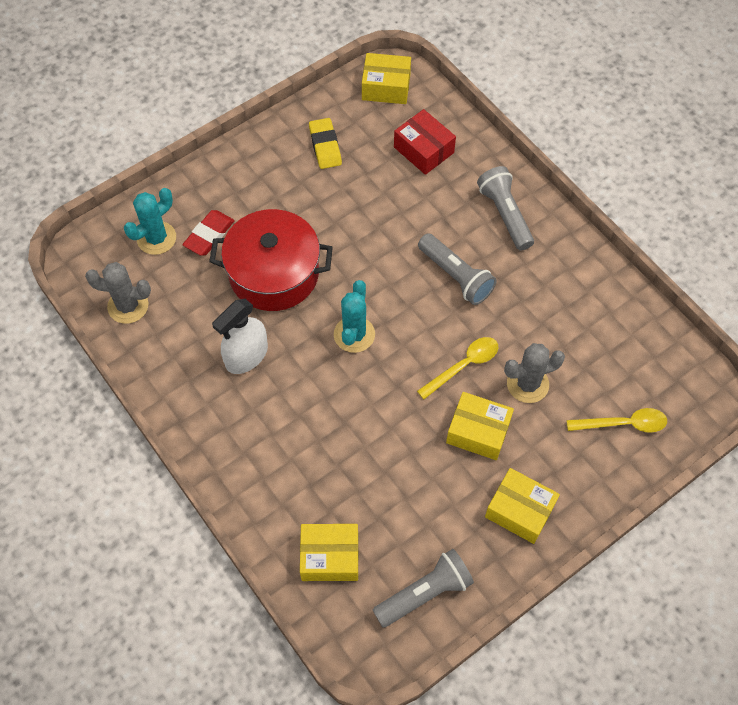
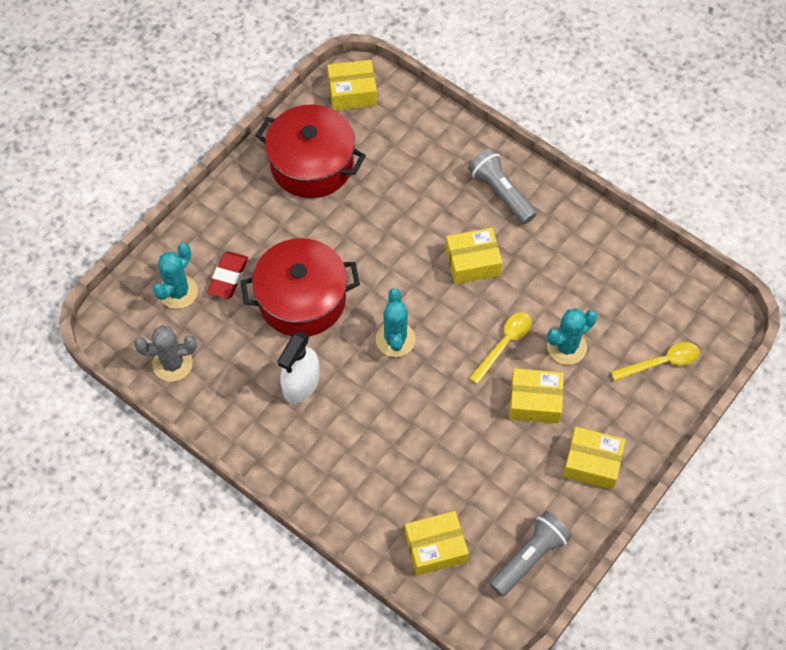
camera: 15 degrees left, 0 degrees up
(325, 146) = (312, 164): yellow eraser -> red pot
(423, 150) = (407, 147): red box -> none
(455, 276) = (472, 262): grey flashlight -> yellow box
(527, 384) = (566, 347): grey cactus -> turquoise cactus

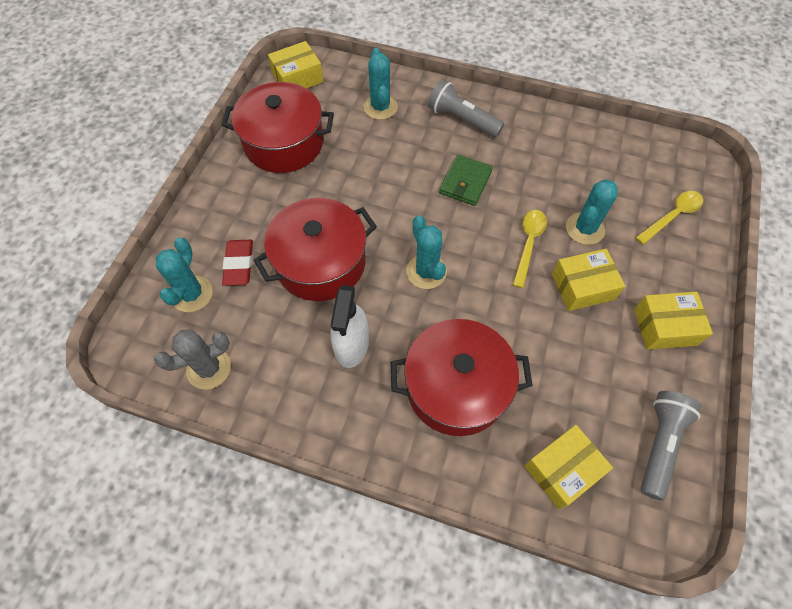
camera: 20 degrees left, 0 degrees up
(376, 451) = (456, 387): none -> red pot
(423, 153) = (380, 107): none -> turquoise cactus
(472, 262) = (465, 182): yellow box -> green wallet

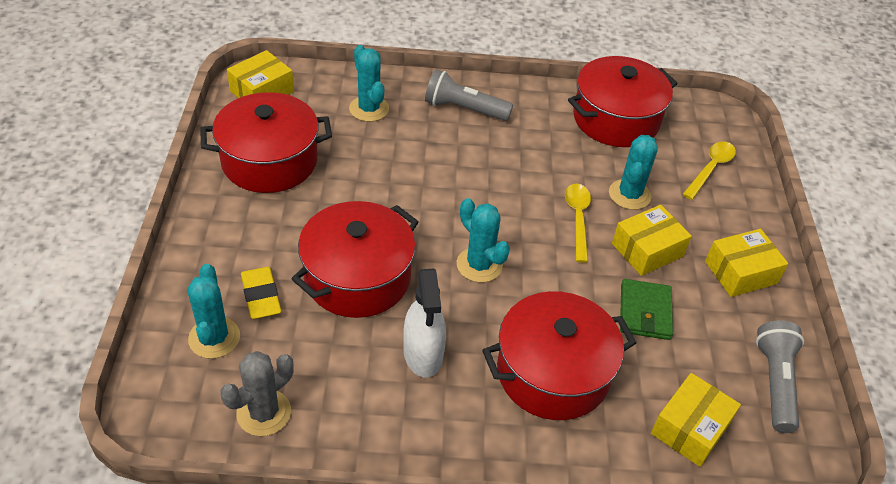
camera: 20 degrees left, 15 degrees down
(239, 264) = (261, 296): red eraser -> yellow eraser
(465, 182) = (490, 170): green wallet -> green wallet (645, 312)
(598, 151) = (616, 119): none -> red pot

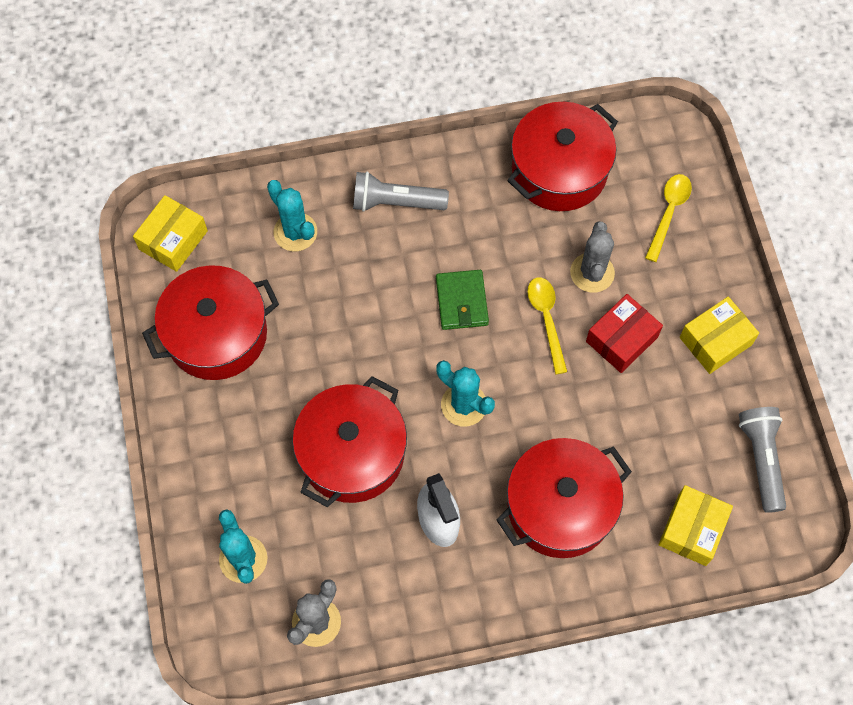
camera: 10 degrees left, 20 degrees up
(261, 296) = (269, 501): yellow eraser -> none
(629, 195) = (592, 273): turquoise cactus -> grey cactus
(645, 312) = (631, 415): green wallet -> green wallet (461, 301)
(647, 250) = (621, 339): yellow box -> red box

